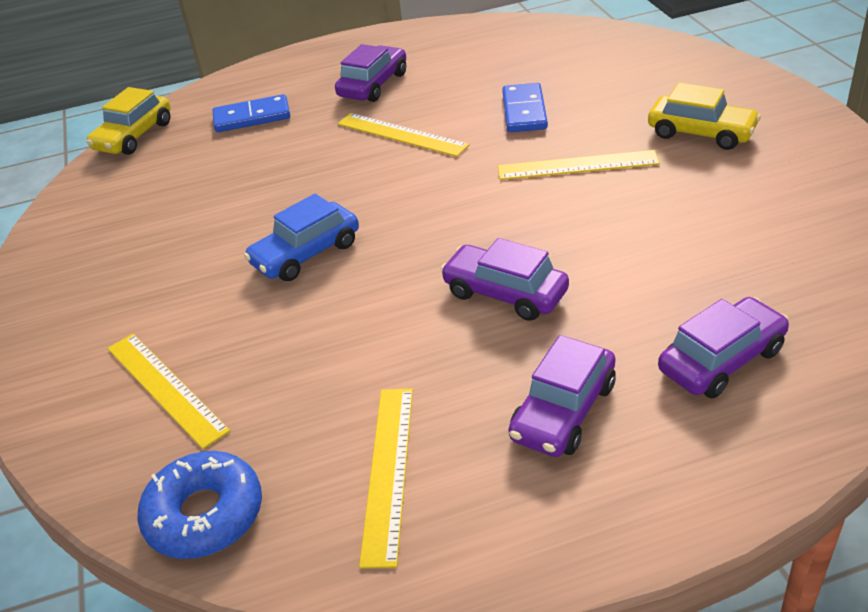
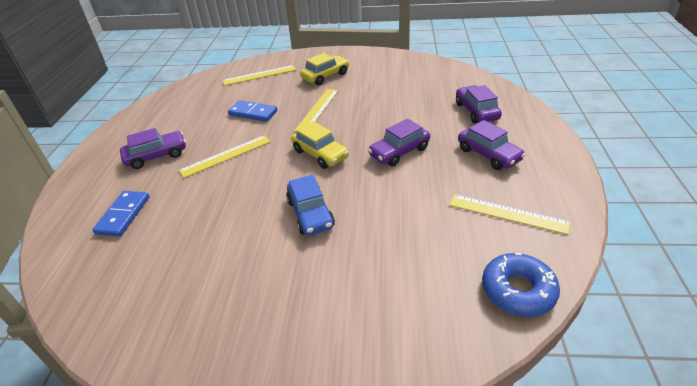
camera: 70 degrees left, 0 degrees up
(134, 136) = (61, 288): yellow car -> yellow car (320, 154)
(165, 388) = (399, 298): yellow ruler -> yellow ruler (259, 75)
(373, 85) = (156, 156): purple car -> purple car turned 105 degrees clockwise

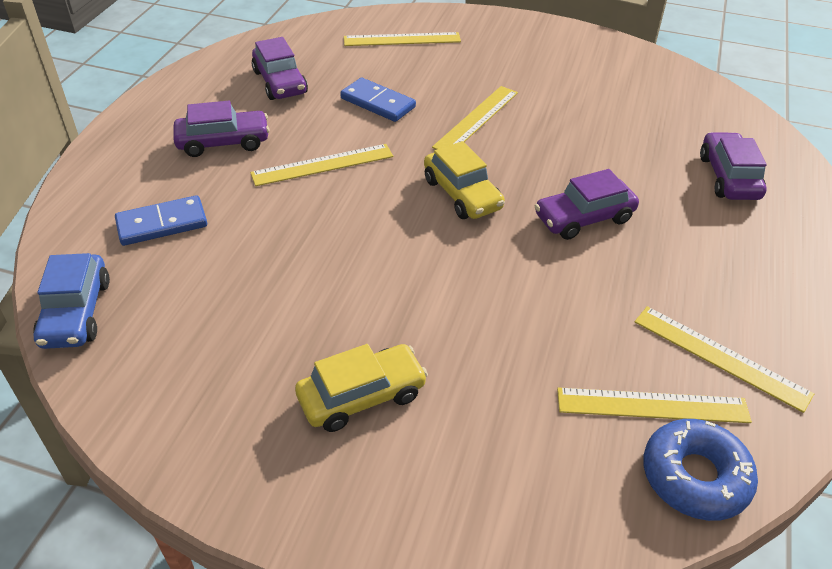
camera: 10 degrees right, 5 degrees up
(123, 215) = (162, 224): blue domino -> blue domino turned 45 degrees clockwise
(310, 214) = (424, 285): blue car -> blue car (76, 312)
(325, 76) = (504, 63): yellow car -> yellow car (362, 396)
(477, 253) = (652, 405): none -> yellow ruler
(488, 154) = (723, 255): purple car -> purple car (280, 82)

